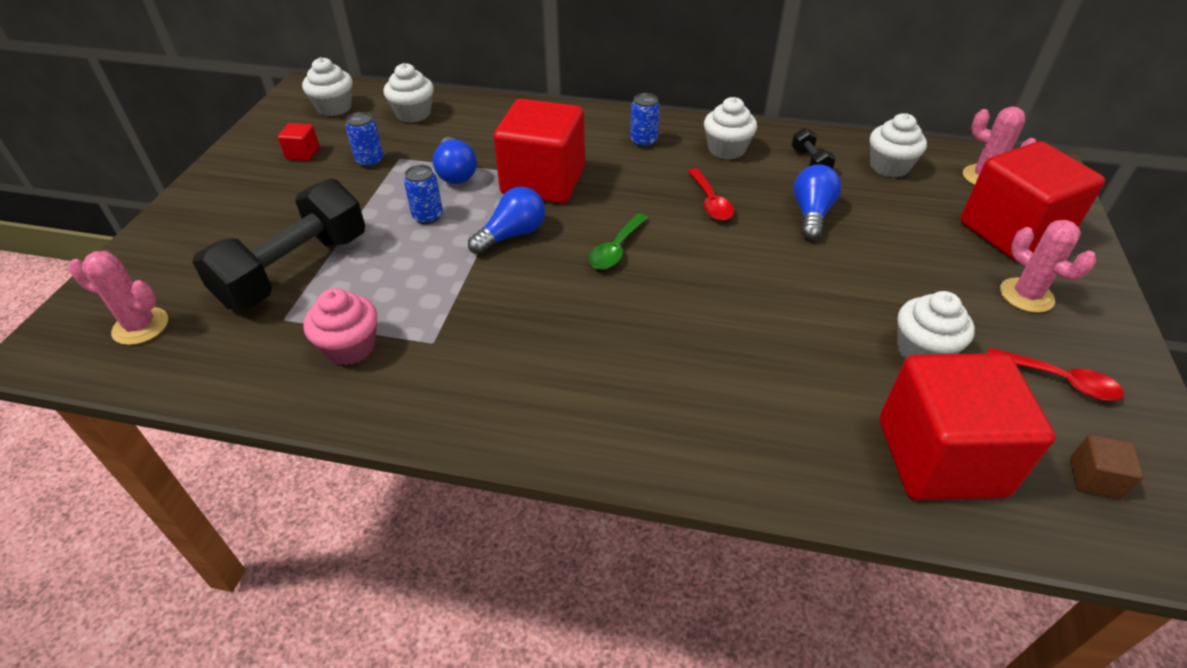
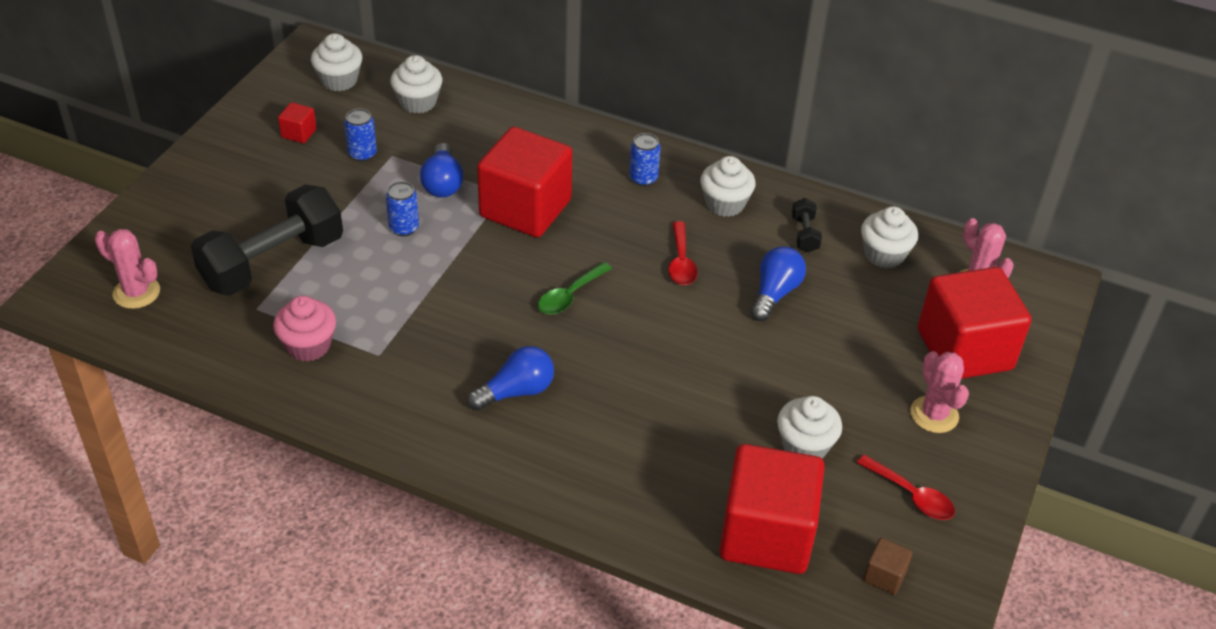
camera: 10 degrees right, 0 degrees up
(512, 235) = (477, 262): blue light bulb -> blue light bulb (516, 391)

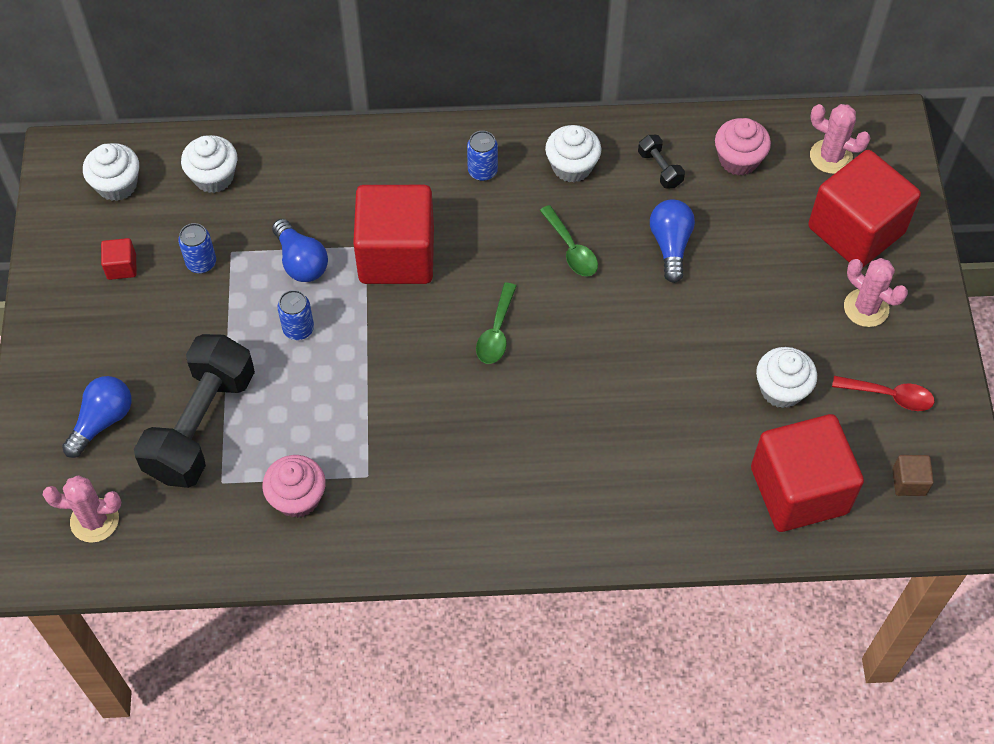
camera: 25 degrees left, 15 degrees up
(516, 391) = (513, 454): blue light bulb -> blue light bulb (102, 421)
(681, 262) = (571, 249): red spoon -> green spoon
(884, 254) = (738, 160): white cupcake -> pink cupcake

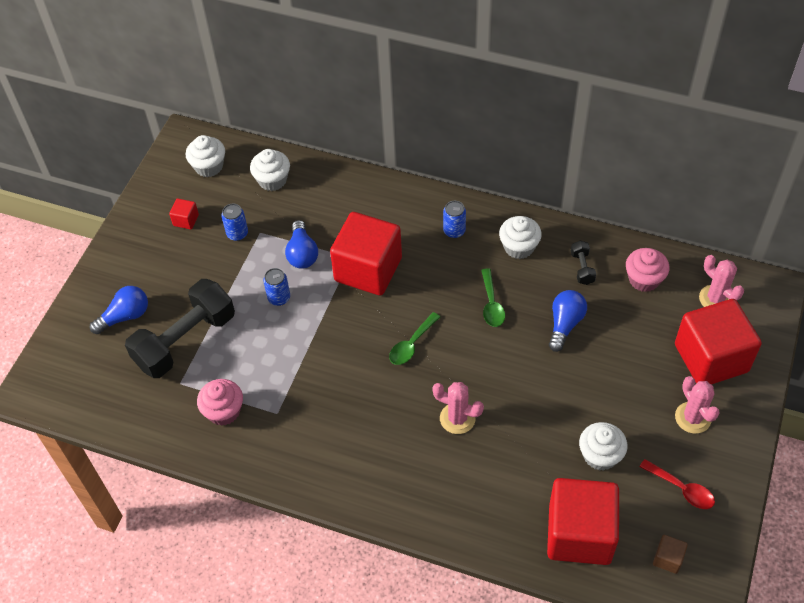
camera: 25 degrees right, 5 degrees down
(94, 520) = (88, 379): pink cactus -> pink cactus (457, 418)

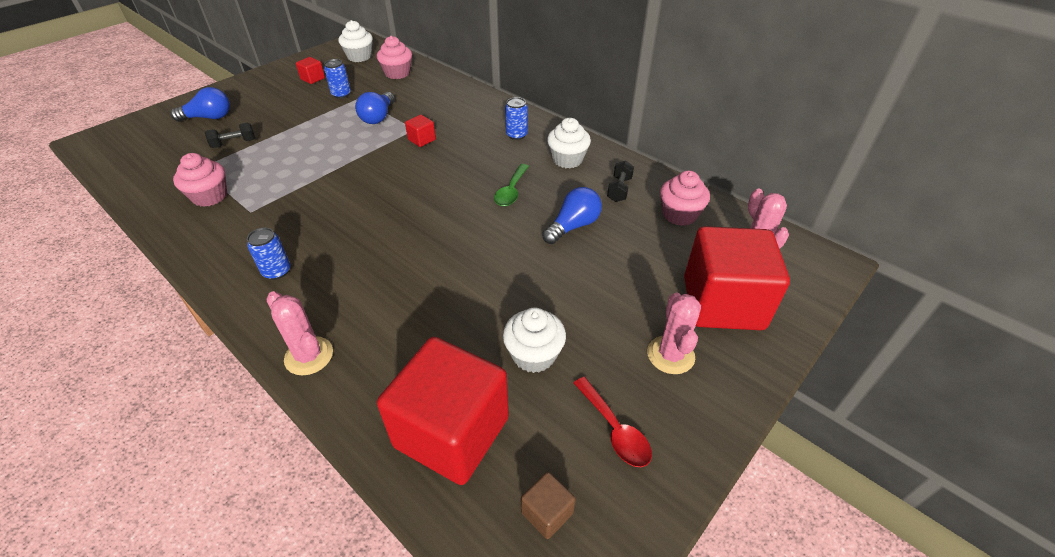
camera: 20 degrees right, 10 degrees down
(185, 341) = (234, 143): black dumbbell -> black dumbbell, size x0.42
(272, 180) = (397, 73): white cupcake -> pink cupcake
(279, 298) = (333, 138): blue can -> blue can (277, 271)
(368, 269) = (422, 140): red cube -> red cube, size x0.40
(411, 344) = (413, 199): green spoon -> none
(457, 418) = (406, 268): pink cactus -> pink cactus (309, 356)

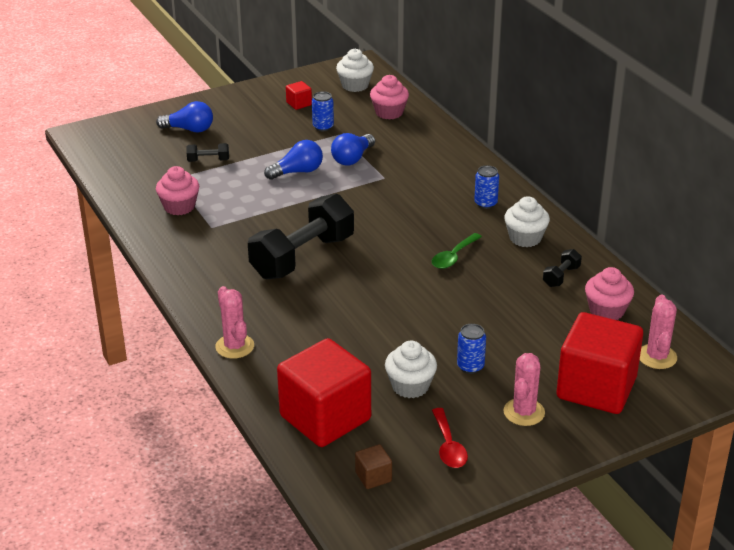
camera: 20 degrees right, 10 degrees down
(277, 271) = (223, 281): blue can -> blue can (470, 366)
(359, 224) = (302, 257): none -> black dumbbell
(422, 140) = (387, 190): red cube -> none
(573, 226) = (496, 299): blue light bulb -> blue light bulb (297, 172)

